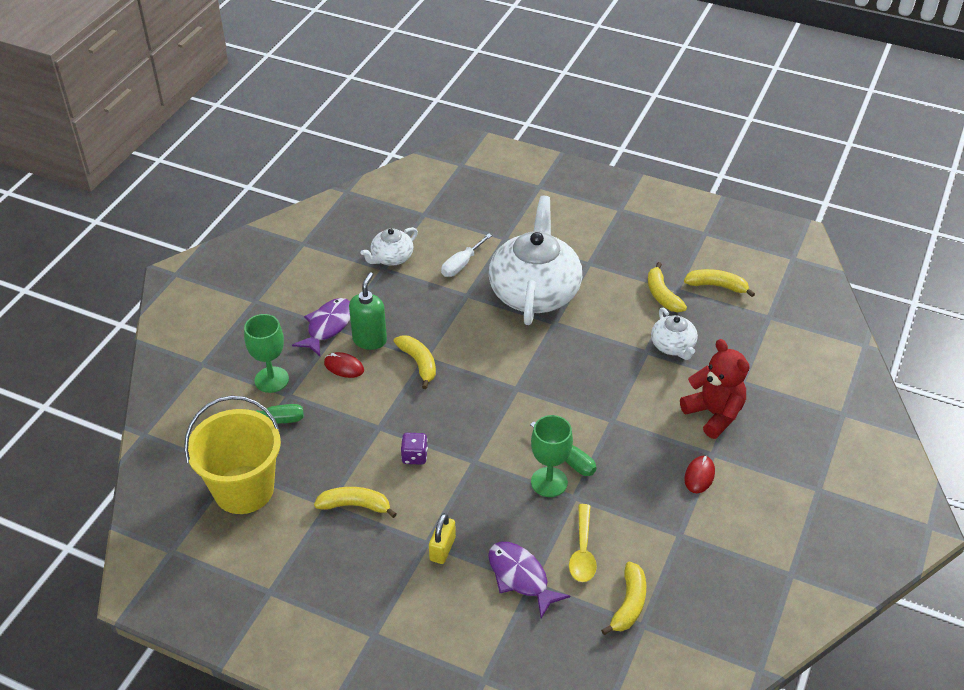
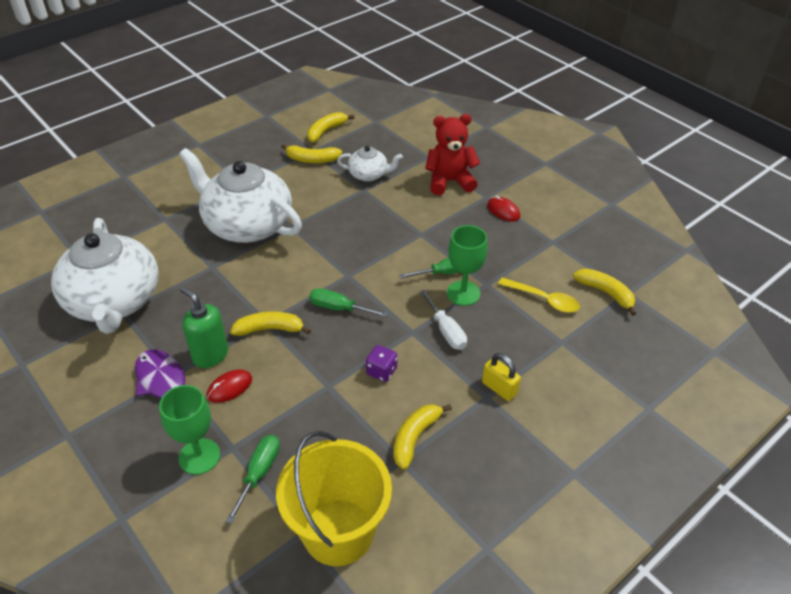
camera: 65 degrees left, 0 degrees up
(391, 258) = (114, 301): white teapot -> white teapot, size x2.10
(461, 264) = (171, 257): white screwdriver -> white screwdriver (446, 331)
(471, 398) = (339, 308): none -> green screwdriver
(520, 577) = (553, 347): purple fish -> none

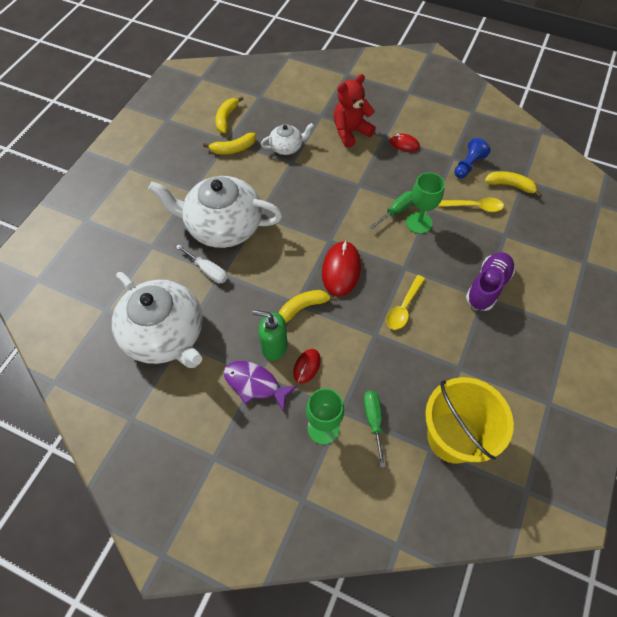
camera: 25 degrees left, 15 degrees up
(339, 308) = (341, 270): green screwdriver -> red mouse
(381, 371) = (403, 307): purple dice -> yellow spoon
(415, 437) = (457, 347): yellow banana -> none
(446, 331) = (426, 257): white screwdriver -> white screwdriver (208, 271)
(499, 388) = (487, 287): yellow padlock -> purple shoe
(566, 255) = (468, 165): none -> blue pawn

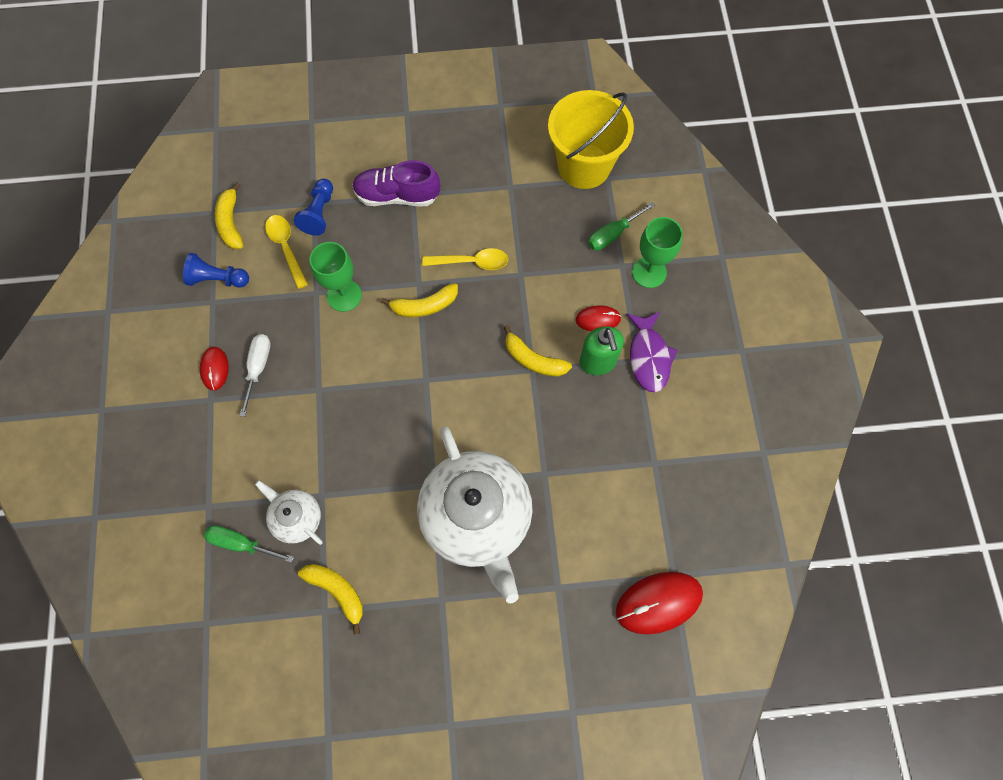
camera: 120 degrees left, 10 degrees up
(165, 335) = (657, 483): white teapot -> none
(208, 271) = (550, 492): white screwdriver -> white screwdriver (258, 368)
(226, 118) = (280, 643): yellow banana -> yellow banana (424, 306)
(341, 270) = (460, 346): red mouse -> red mouse (658, 602)
(350, 132) = (224, 448): red teddy bear -> none
(397, 210) = (338, 327): green screwdriver -> green screwdriver (241, 543)
(494, 234) = (319, 213): none -> blue pawn

